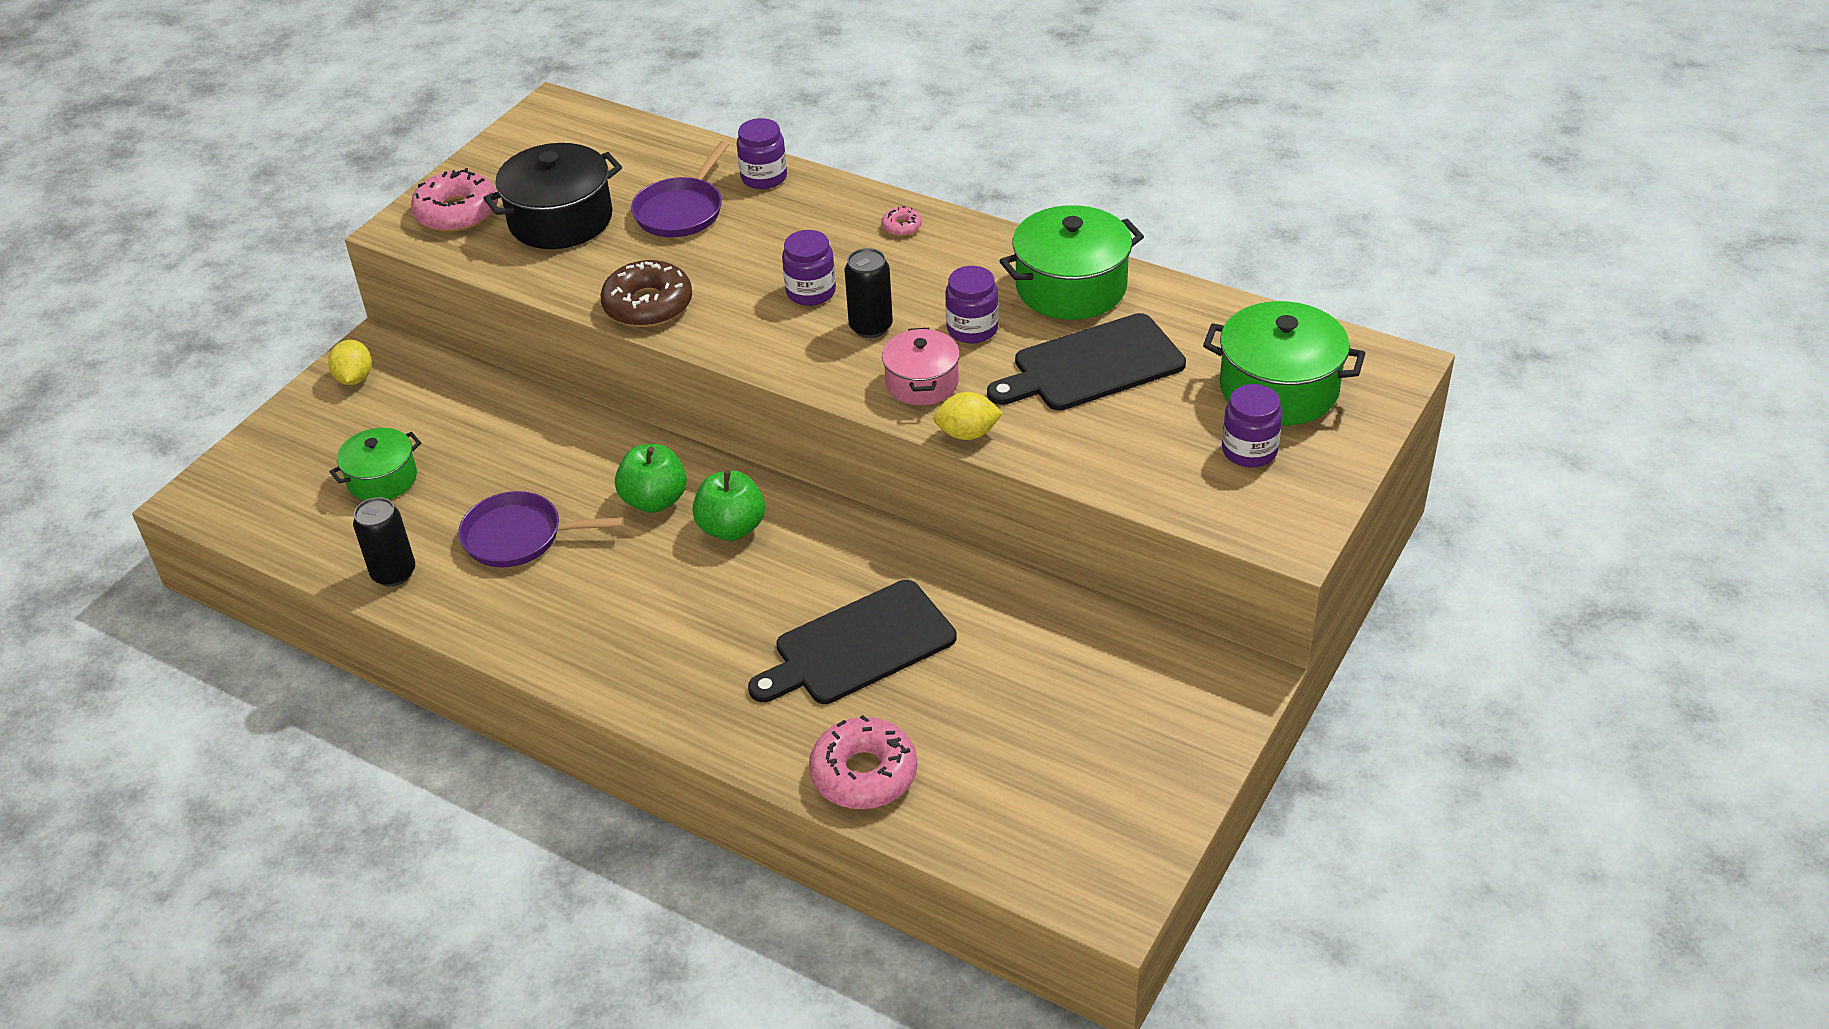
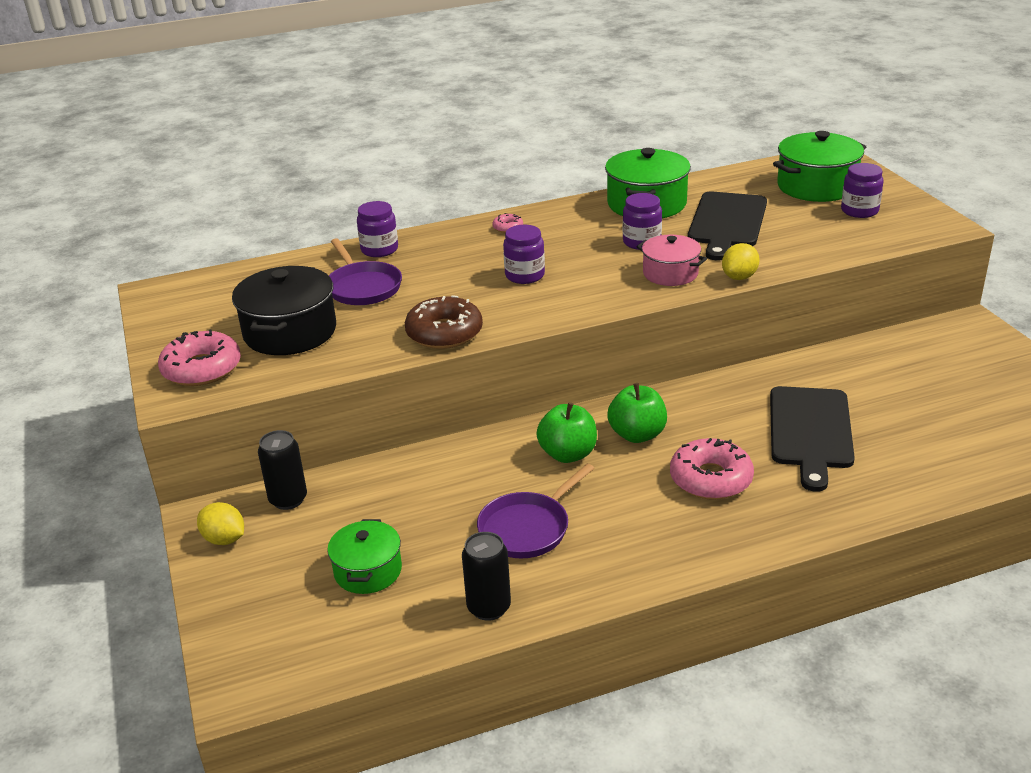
camera: 50 degrees left, 10 degrees down
(864, 773) = (933, 475): pink donut -> pink donut (710, 479)
(871, 327) = (591, 269): black can -> black can (288, 499)

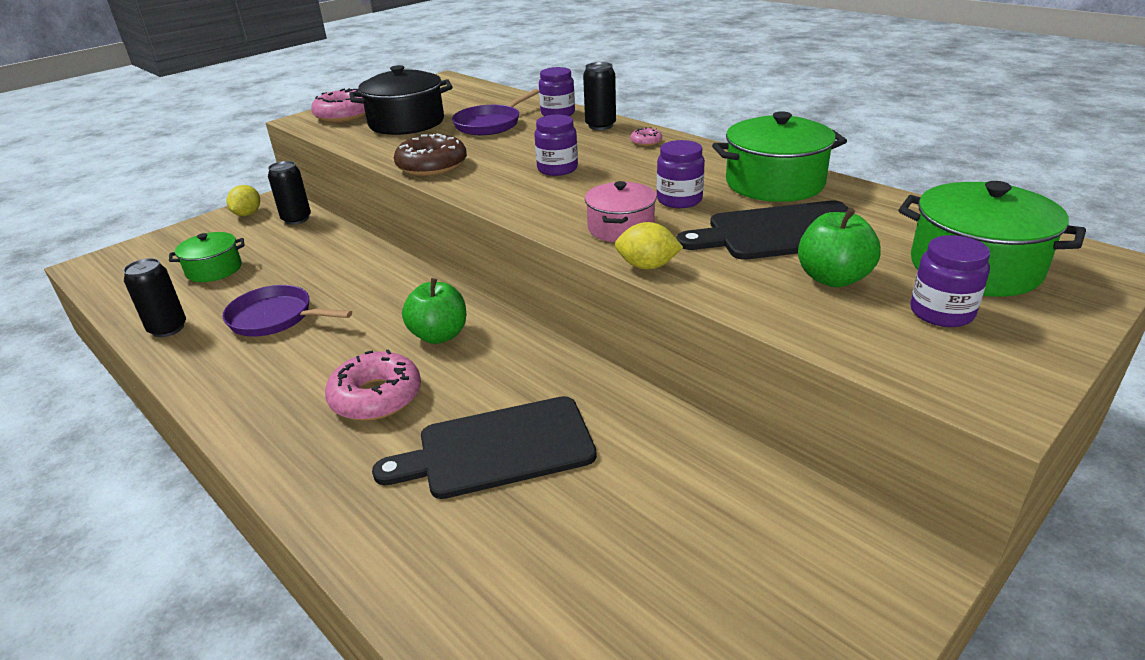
camera: 65 degrees right, 0 degrees up
(442, 237) = (600, 126): none -> black can
(568, 454) = (392, 308): green apple -> green apple (833, 278)

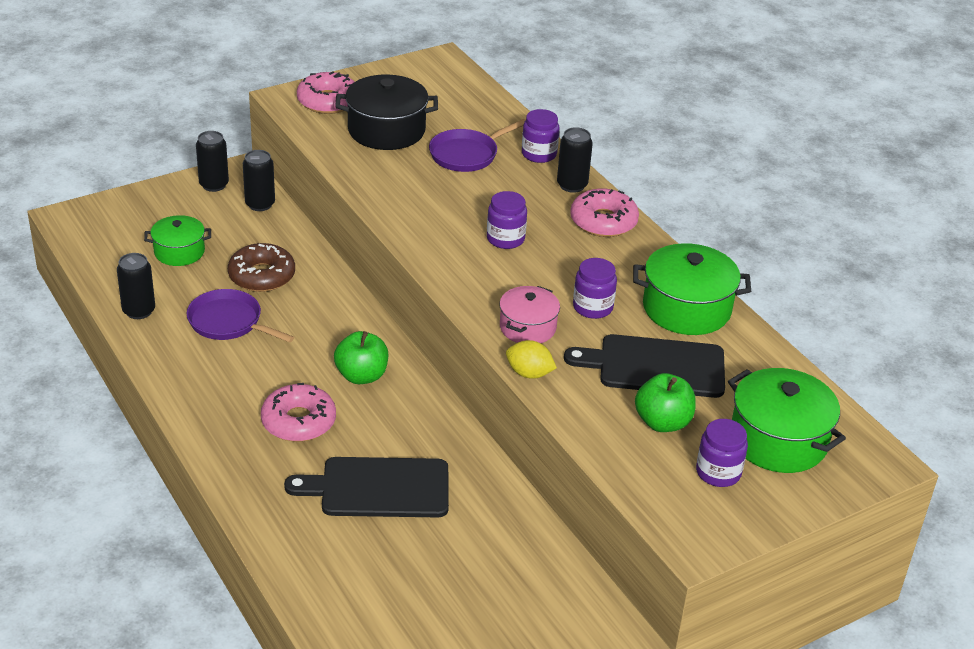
camera: 10 degrees right, 5 degrees up
(247, 214) = (214, 185): yellow lemon -> black can
(432, 166) = (394, 204): brown donut -> brown donut (262, 276)
(646, 142) = (603, 221): pink donut -> pink donut, size x2.17

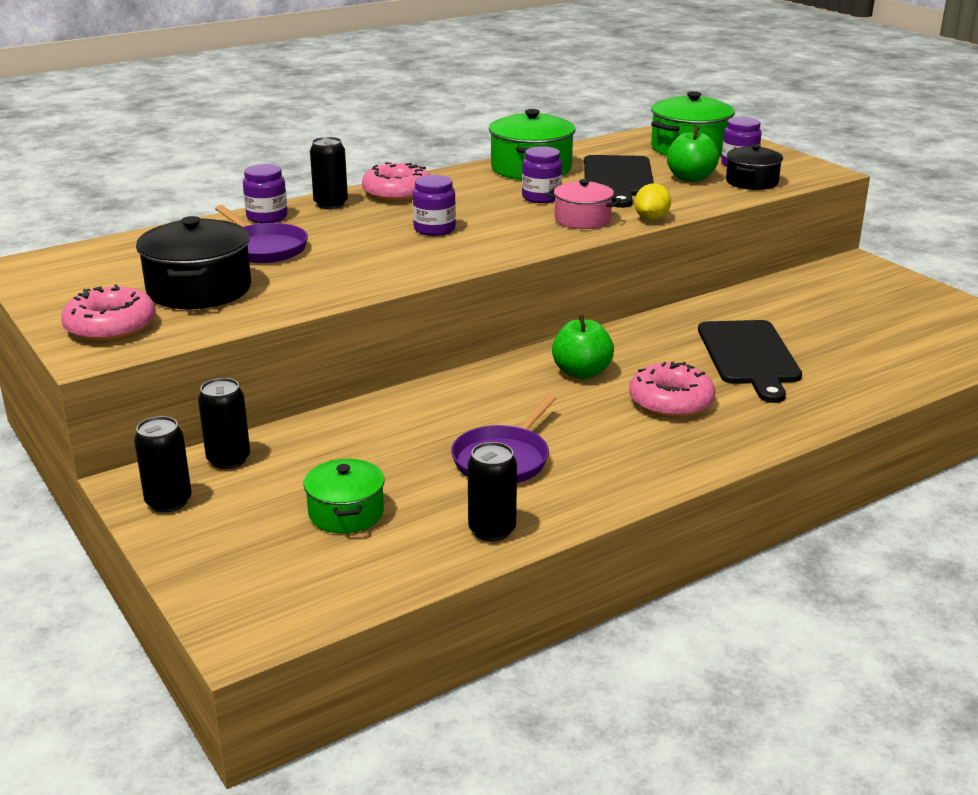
camera: 90 degrees left, 10 degrees down
(262, 276) = (401, 445): brown donut -> none
(652, 471) = (752, 182): none -> black pot

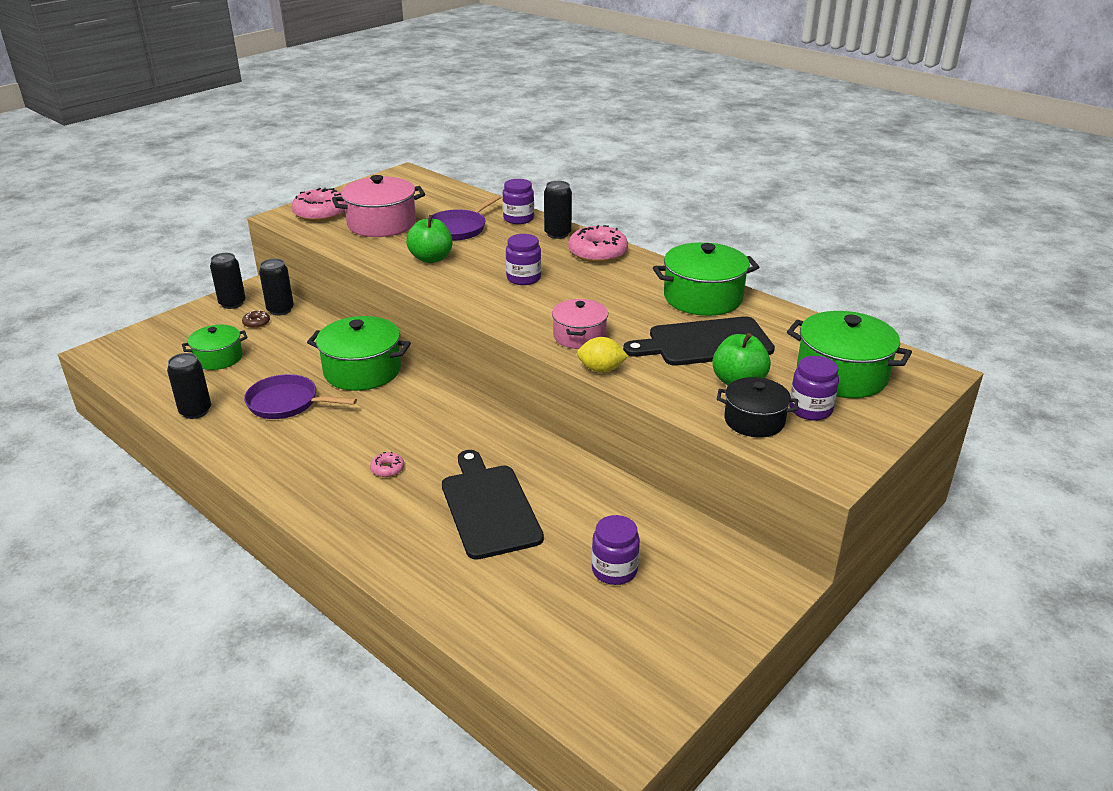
camera: 75 degrees right, 5 degrees up
(199, 289) = (381, 224): black pot -> pink pot
(256, 480) = (256, 323): none -> brown donut
(450, 405) = (362, 371): none -> green pot
(541, 197) = (626, 311): purple jar -> purple jar (614, 570)
(581, 372) = (430, 419): green apple -> green apple (431, 258)
(671, 402) = (387, 469): pink donut -> pink donut, size x0.46
(749, 356) = (489, 507): black cutting board -> black cutting board turned 90 degrees clockwise

